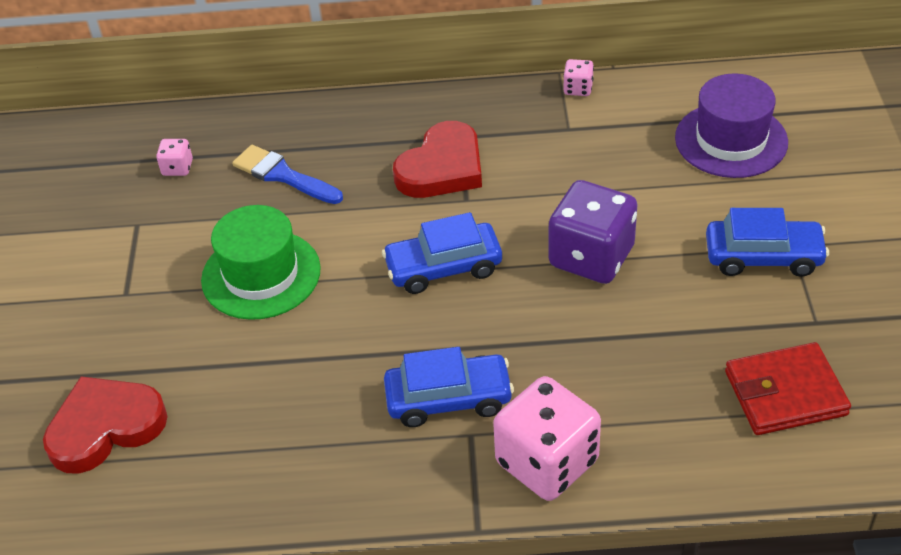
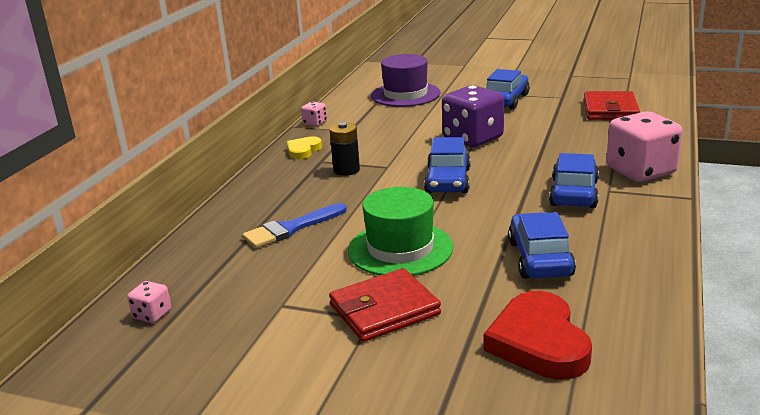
camera: 70 degrees left, 20 degrees down
(141, 298) = (384, 310): none -> red wallet
(177, 168) = (227, 276): pink dice -> pink dice (152, 314)
(268, 397) = (540, 258): none -> blue car
(442, 168) = (346, 170): red heart -> black battery
(485, 111) = (303, 150): none -> yellow heart

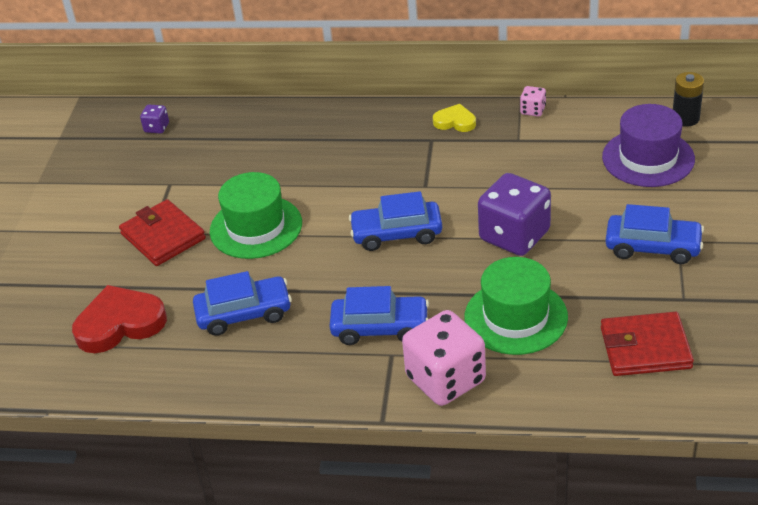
camera: 80 degrees right, 15 degrees up
(152, 314) = (156, 128): pink dice -> purple dice
(291, 228) = (287, 157): blue brush -> none
(346, 170) = (411, 161): black battery -> black battery (685, 118)
(570, 144) = (515, 317): none -> green hat

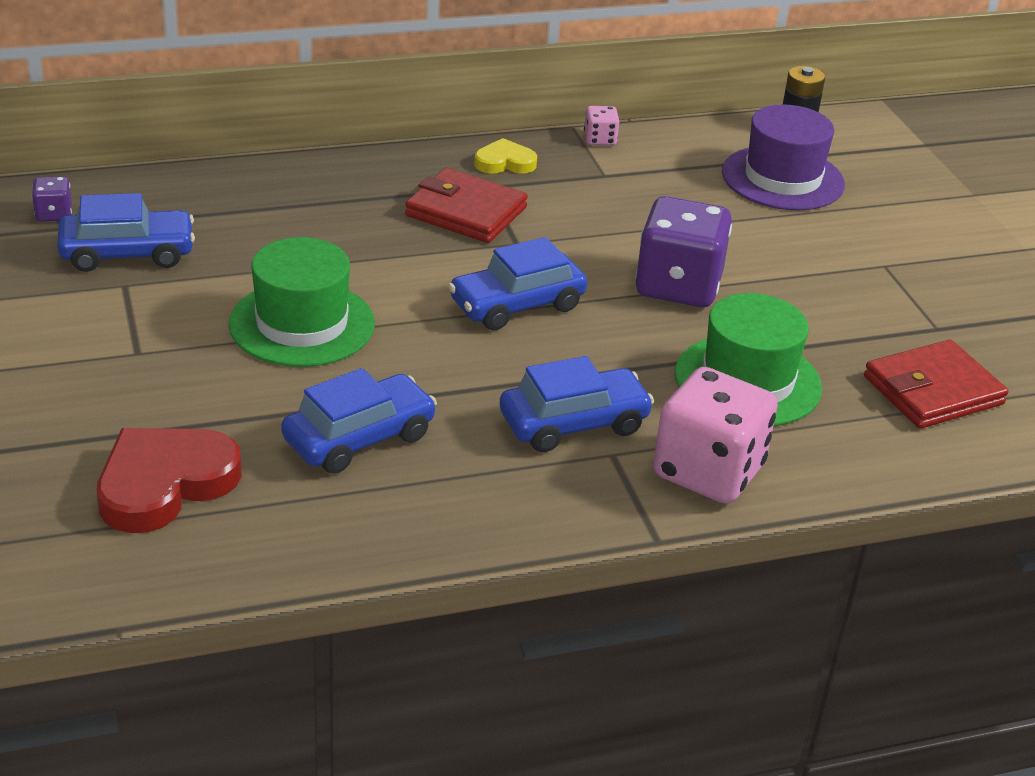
camera: 30 degrees left, 5 degrees down
(163, 236) = (159, 355): red wallet -> red wallet (466, 212)
(653, 247) = (859, 276): blue car -> blue car (127, 253)

